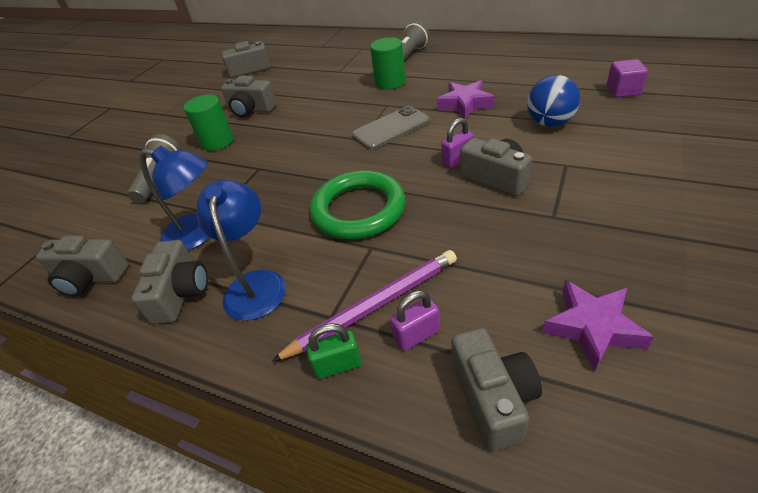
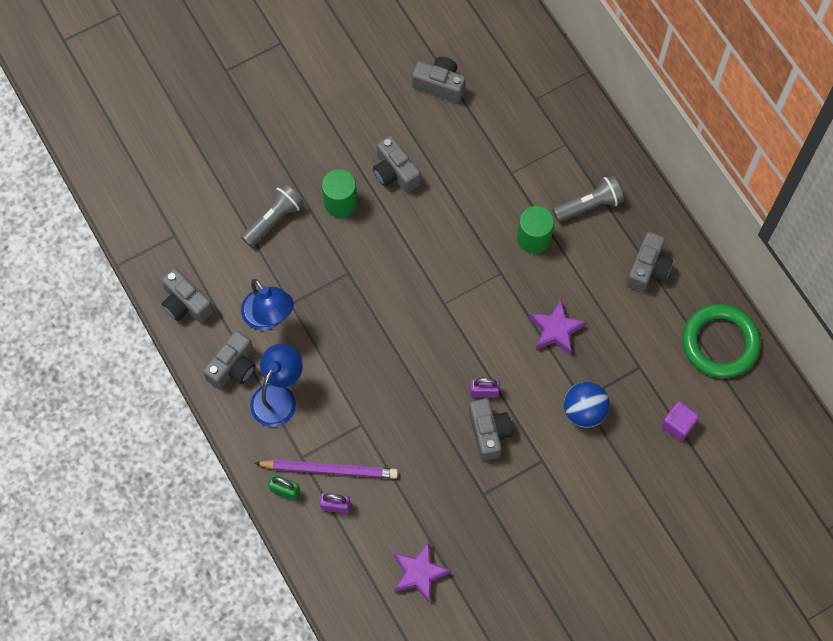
camera: 30 degrees right, 25 degrees up
(358, 209) = (381, 384): green ring -> green ring (720, 343)
(391, 128) = (476, 310): grey phone -> none
(493, 397) = (339, 566): grey camera -> grey camera (647, 269)

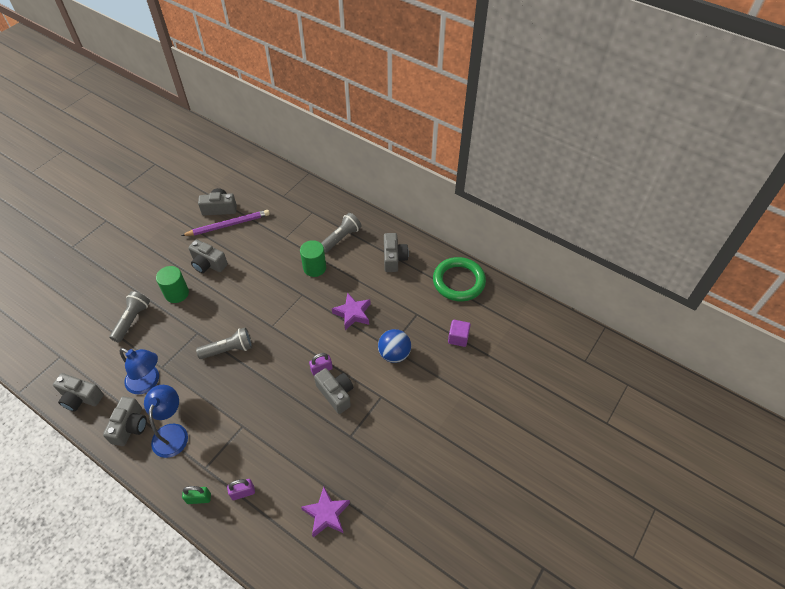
camera: 25 degrees left, 15 degrees down
(329, 469) = (229, 468): purple pencil -> purple pencil (228, 225)
(379, 314) = (229, 349): none -> grey flashlight

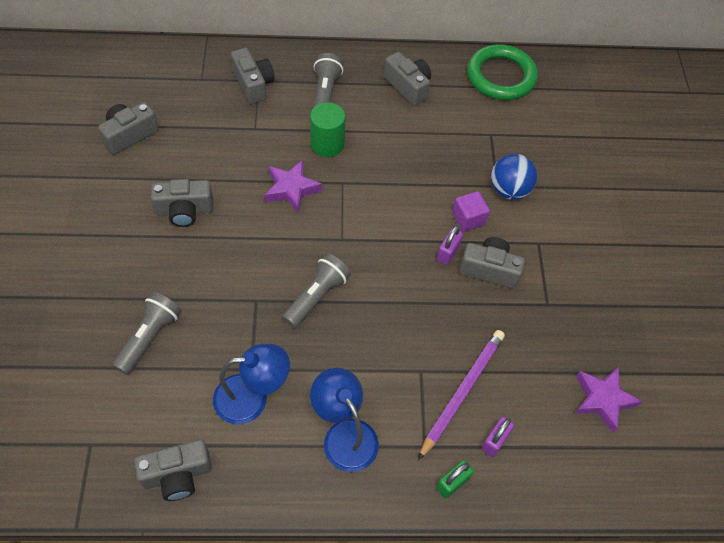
camera: 40 degrees left, 5 degrees up
(130, 426) = (283, 463): grey camera -> grey camera (253, 84)
(132, 320) = (150, 337): grey flashlight -> grey flashlight turned 45 degrees clockwise
(177, 293) = (178, 269): green cylinder -> none
(228, 225) = (163, 149): purple pencil -> purple pencil (462, 392)
(353, 313) = (422, 172): purple star -> purple star (291, 189)
(458, 338) = (556, 136): purple cube -> purple cube (468, 219)

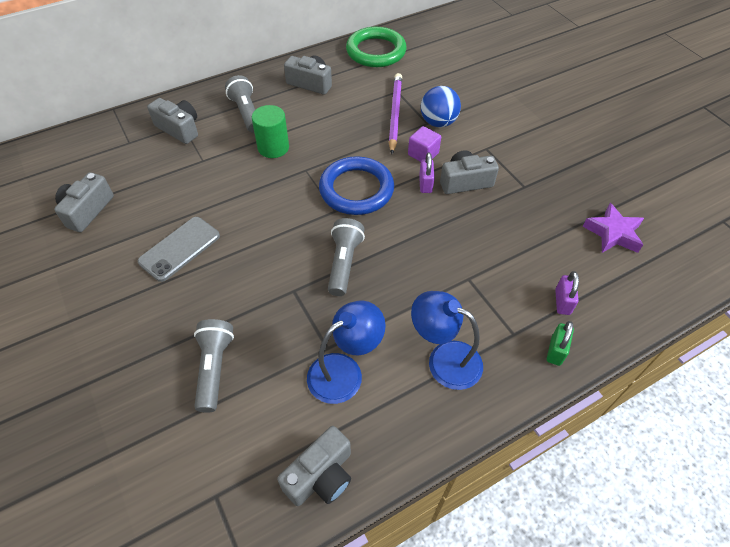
camera: 25 degrees left, 5 degrees down
(184, 210) = (180, 249): grey camera -> grey phone
(291, 189) = (265, 192): purple star -> none
(377, 226) = (356, 189): none -> blue ring
(462, 392) = (511, 278): purple pencil -> purple pencil (394, 114)

